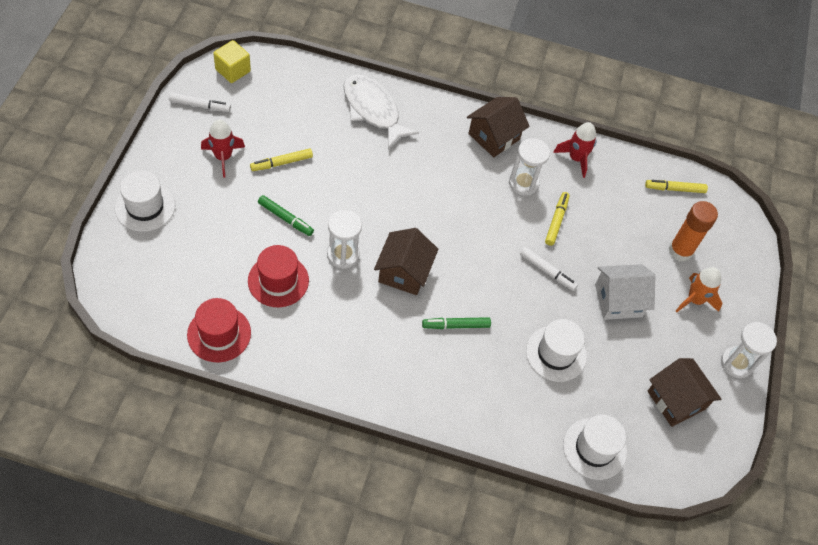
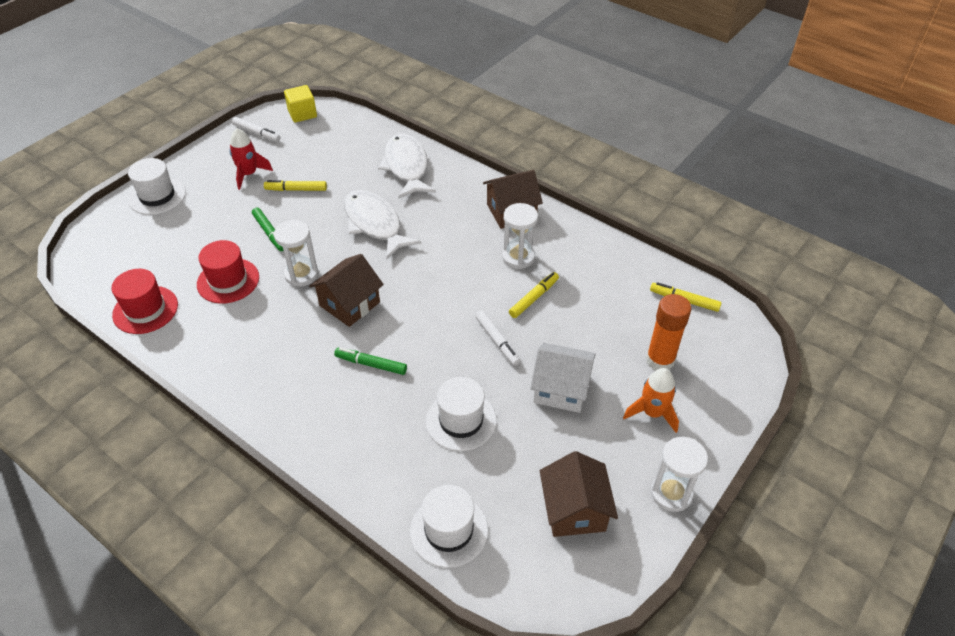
camera: 30 degrees right, 10 degrees down
(379, 182) = (375, 224): none -> white fish
(576, 158) = (587, 248): red rocket -> none

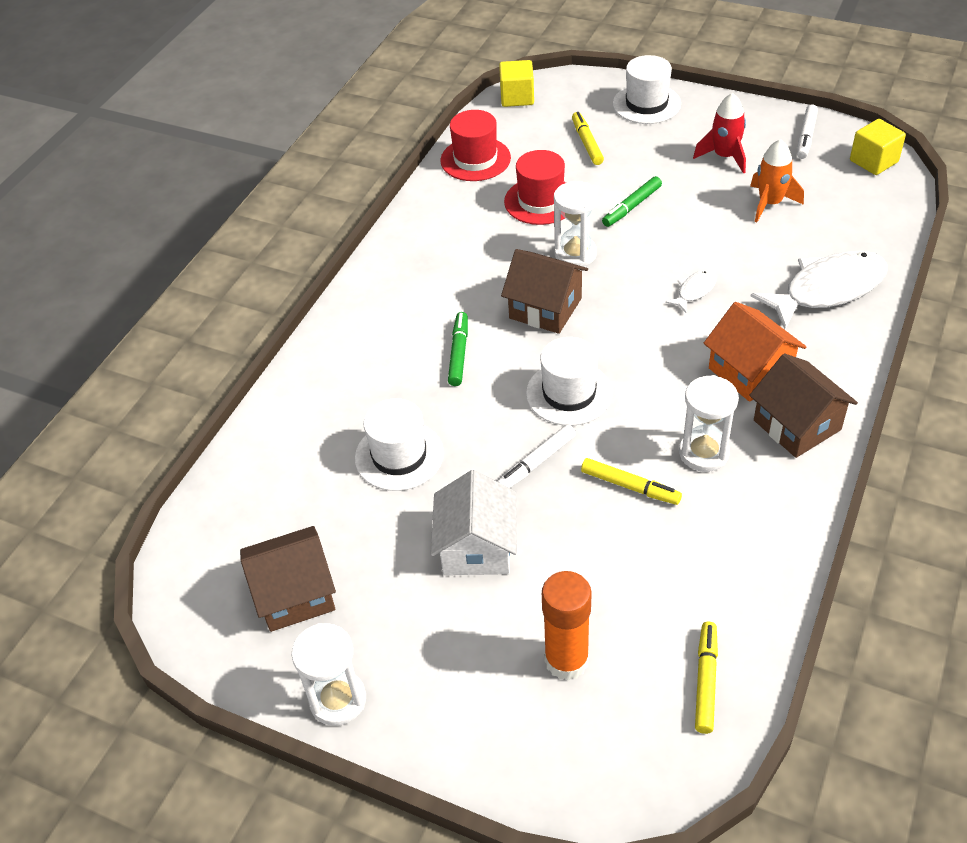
camera: 80 degrees right, 0 degrees up
(83, 267) = (517, 97): none -> yellow cube
(296, 189) = (720, 203): yellow marker -> yellow marker (587, 143)
(375, 224) = (694, 291): white fish -> white fish, size x0.45
(449, 530) = (250, 479): white hat -> white hat (569, 393)
(459, 219) = (750, 371): none -> orange house
(652, 413) = (466, 661): orange rocket -> orange rocket (770, 203)

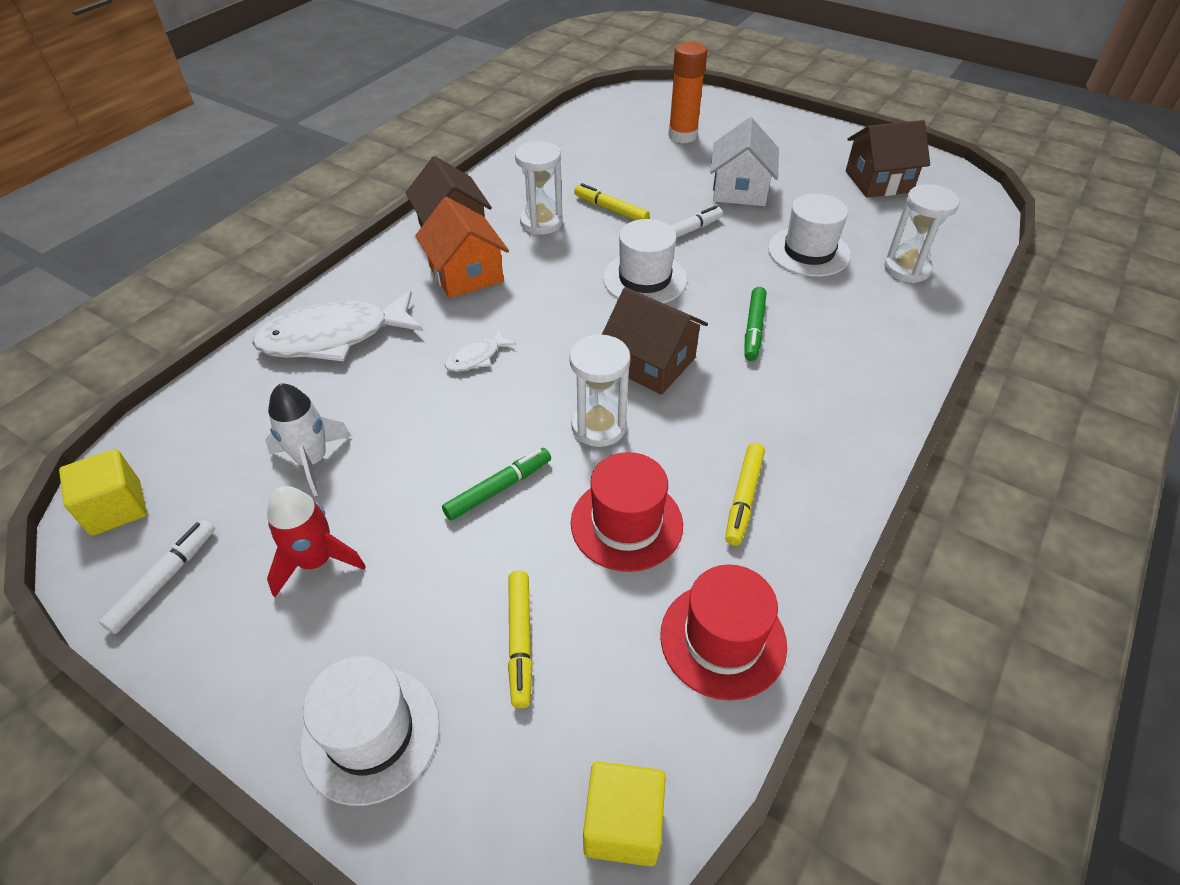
camera: 175 degrees left, 0 degrees up
(338, 700) = (833, 135): white hourglass -> white hourglass (907, 269)
(705, 680) = (597, 121): yellow marker -> yellow marker (743, 498)
(770, 203) = (312, 460): orange rocket -> white rocket

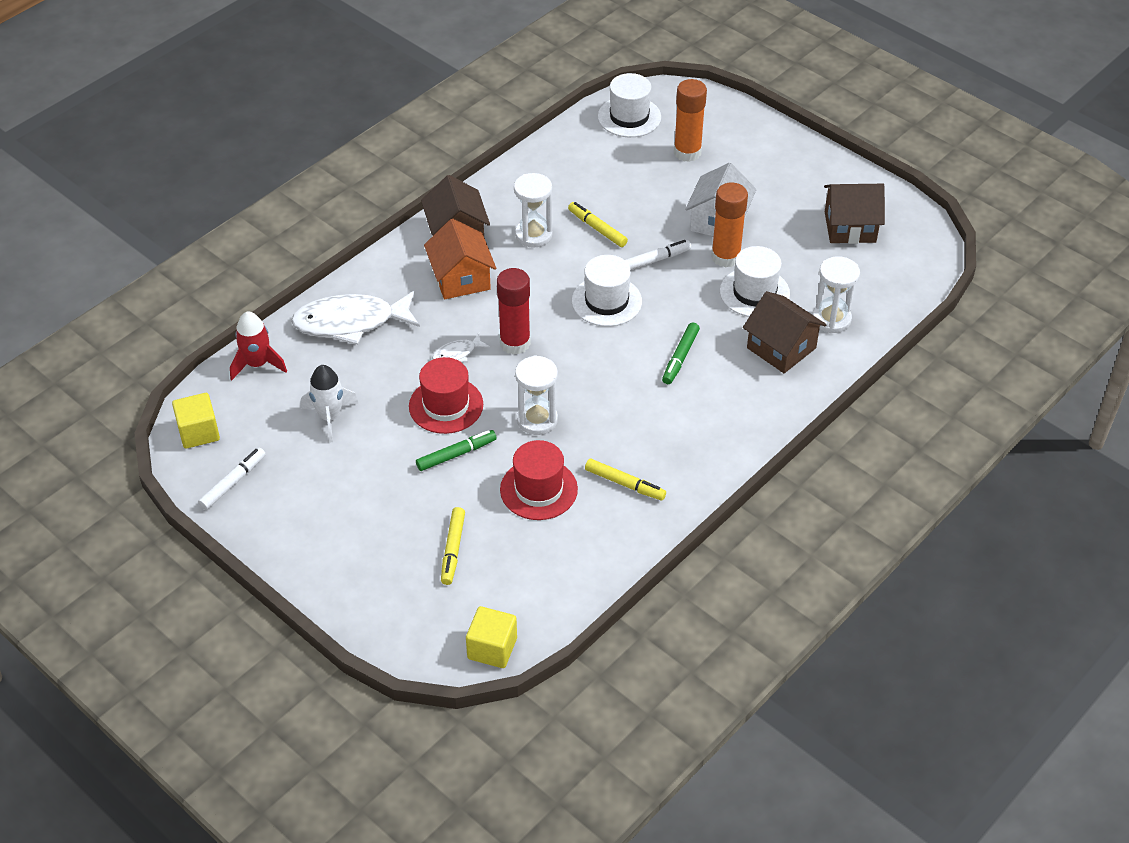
camera: 10 degrees right, 0 degrees up
(316, 561) = (329, 484): red rocket -> red rocket (257, 364)
(371, 734) = (356, 585): white hat -> white hat (629, 117)
(547, 336) = (515, 343): none -> red glue stick
(651, 363) = (590, 375): brown house -> brown house (781, 348)
(723, 639) = (580, 567): red hat -> red hat (446, 405)
(743, 498) = (625, 484): yellow marker -> yellow marker turned 90 degrees counterclockwise
(761, 221) = (725, 257): none -> orange glue stick

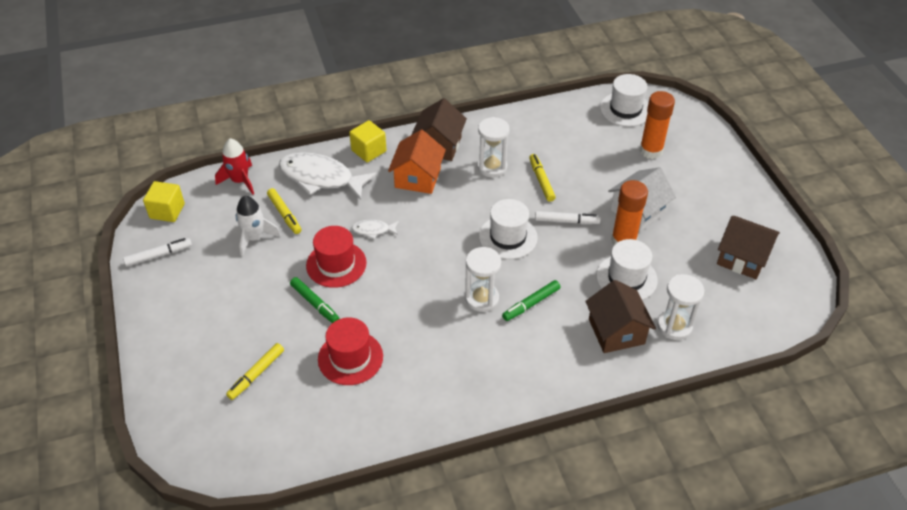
camera: 30 degrees right, 0 degrees up
(456, 454) = (315, 303): green marker -> green marker turned 45 degrees clockwise
(492, 648) = (222, 466): yellow cube -> yellow cube (369, 151)
(515, 343) = (418, 240): red glue stick -> none
(537, 420) = (390, 304): white hourglass -> white hourglass (482, 298)
(625, 484) = (415, 384): yellow marker -> yellow marker (284, 214)

